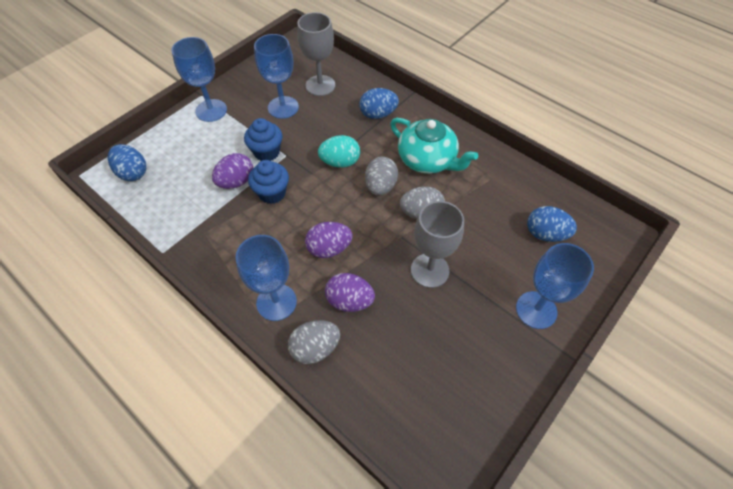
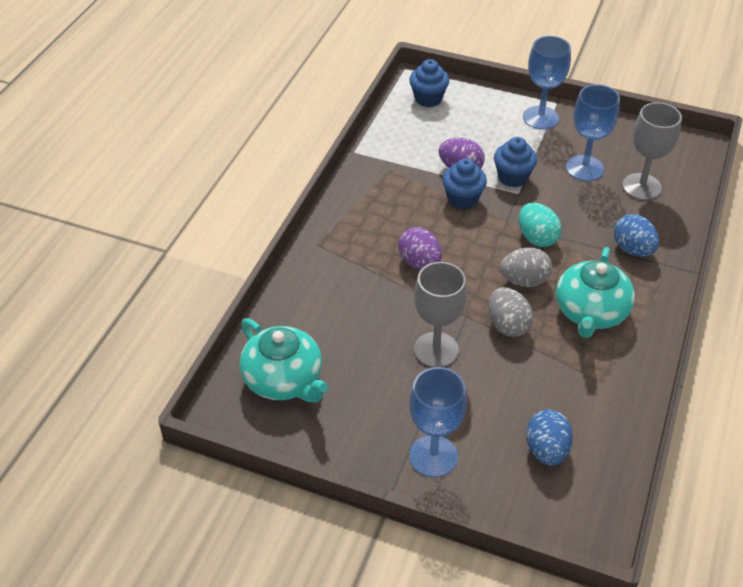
camera: 70 degrees right, 10 degrees down
(133, 173) = (428, 99): blue egg -> blue cupcake
(276, 302) = (341, 243): blue goblet -> none
(315, 348) = (307, 285): grey egg -> none
(349, 301) = (368, 295): purple egg -> none
(424, 405) = (284, 380): none -> turquoise teapot

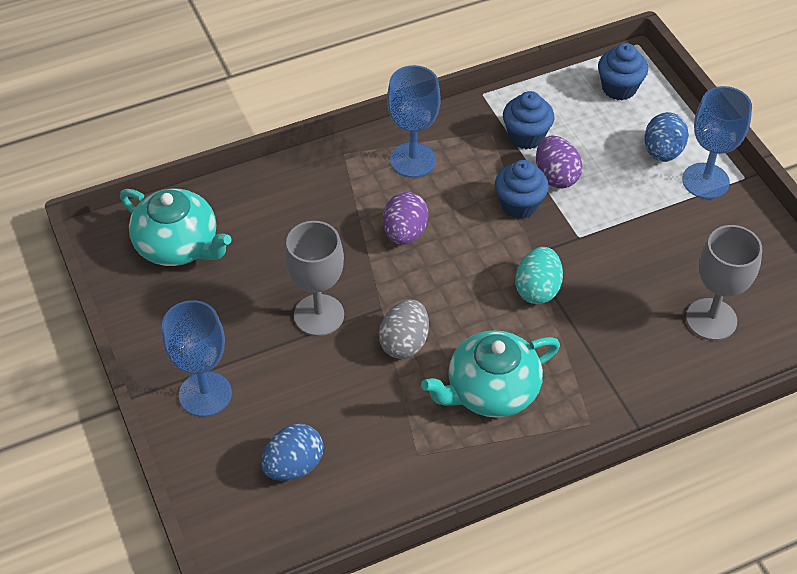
camera: 45 degrees right, 5 degrees up
(284, 380) = (178, 245): turquoise teapot -> turquoise teapot turned 60 degrees counterclockwise
(512, 177) = (594, 218): blue cupcake -> blue cupcake (526, 136)
(524, 280) = (472, 317): grey egg -> none
(584, 168) = (678, 260): blue goblet -> blue goblet (413, 160)
(632, 249) = (613, 368): blue egg -> blue egg (662, 152)

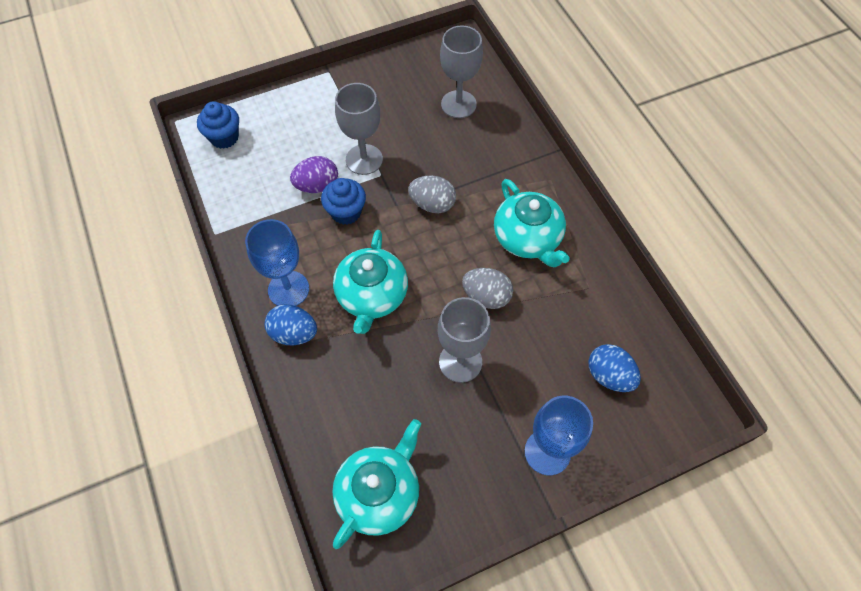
camera: 90 degrees left, 10 degrees up
(405, 233) = (372, 296): purple egg -> turquoise teapot
(526, 136) = (270, 204): blue cupcake -> none
(537, 289) = (432, 204): turquoise egg -> grey egg
(601, 219) = (364, 159): none -> grey goblet
(662, 152) = (298, 116): blue egg -> blue egg (294, 333)
(705, 181) = (330, 94): blue goblet -> none

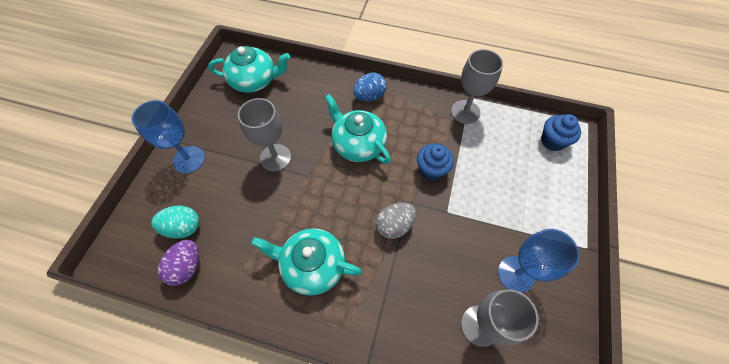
camera: 130 degrees right, 0 degrees up
(288, 289) = (400, 109): blue goblet -> blue goblet (516, 274)
(317, 186) = (467, 168): purple egg -> purple egg (187, 267)
(364, 159) = (470, 210): grey goblet -> grey goblet (465, 112)
(379, 493) = (254, 81): turquoise teapot -> turquoise teapot turned 75 degrees counterclockwise
(486, 296) = (298, 203): grey egg -> none
(609, 376) = (183, 227): blue egg -> turquoise egg

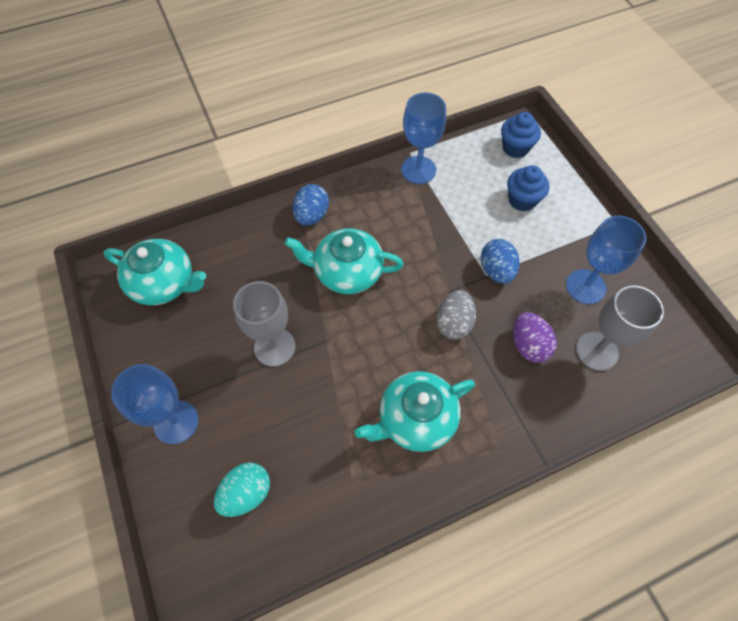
camera: 40 degrees left, 0 degrees up
(187, 267) = (292, 525): purple egg -> purple egg (528, 345)
(254, 81) = (164, 283): turquoise teapot -> turquoise teapot turned 60 degrees clockwise
(431, 170) = (438, 247): blue cupcake -> blue cupcake (522, 200)
(457, 213) = (496, 270): none -> blue egg
(465, 112) = (418, 170): grey goblet -> blue goblet

